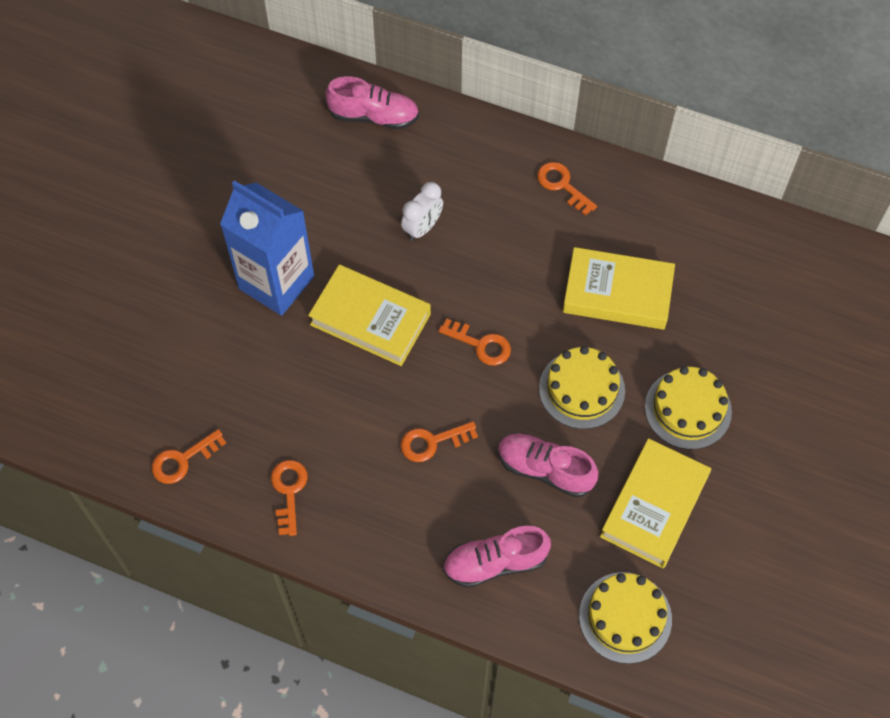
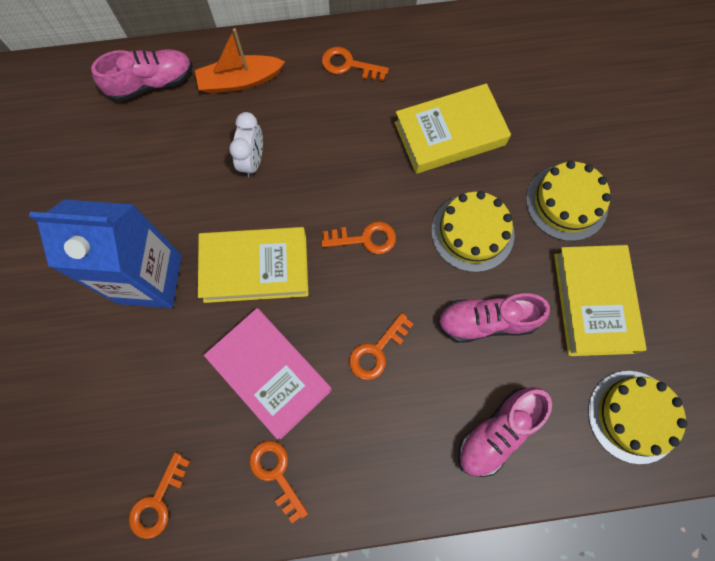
camera: 30 degrees left, 10 degrees up
(331, 411) = (270, 373): none -> pink book
(453, 152) = (240, 81): none -> orange boat

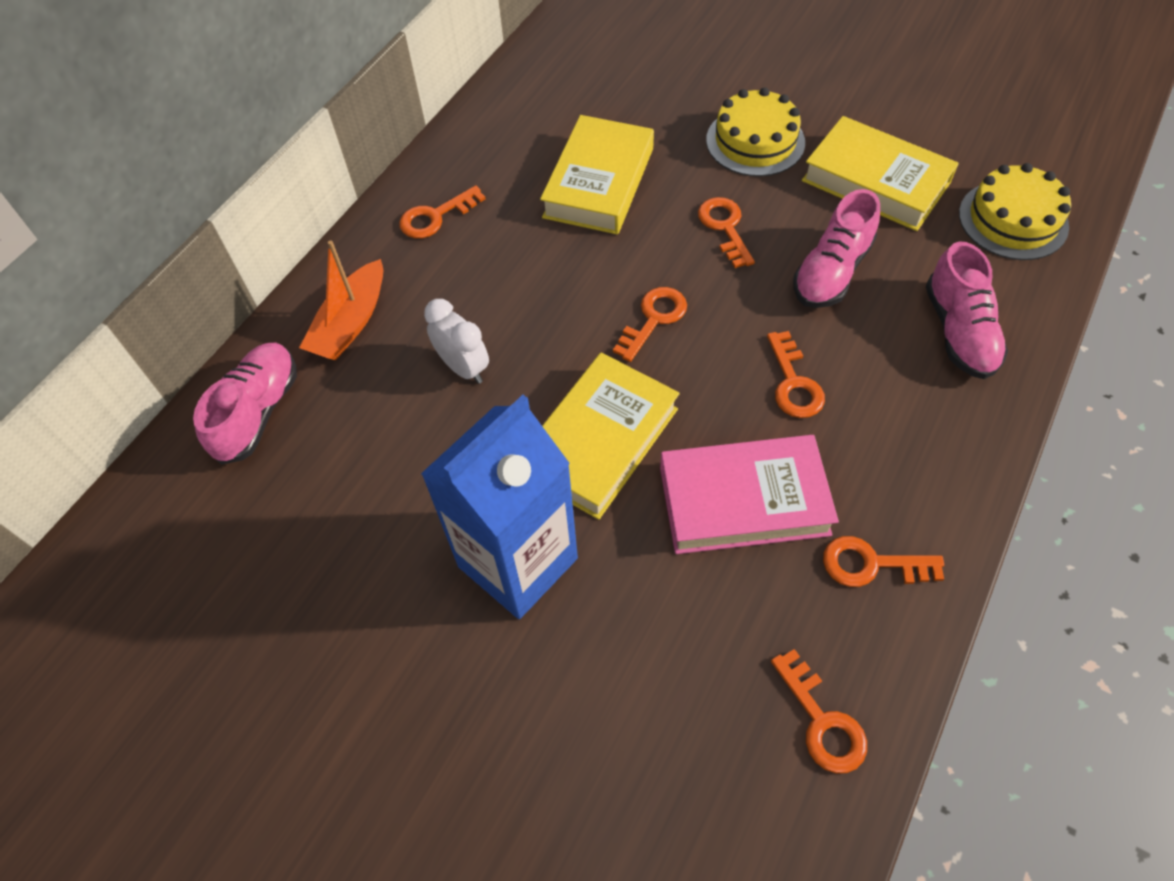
camera: 50 degrees left, 15 degrees down
(472, 232) = (725, 227): yellow cake -> orange key

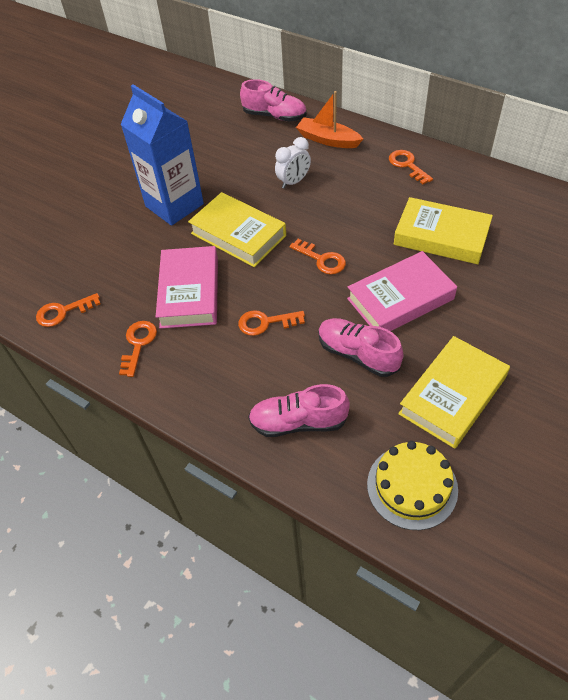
camera: 95 degrees right, 5 degrees down
(725, 227) = (400, 299): orange key -> pink book
(755, 141) = (492, 323): yellow cake -> none

